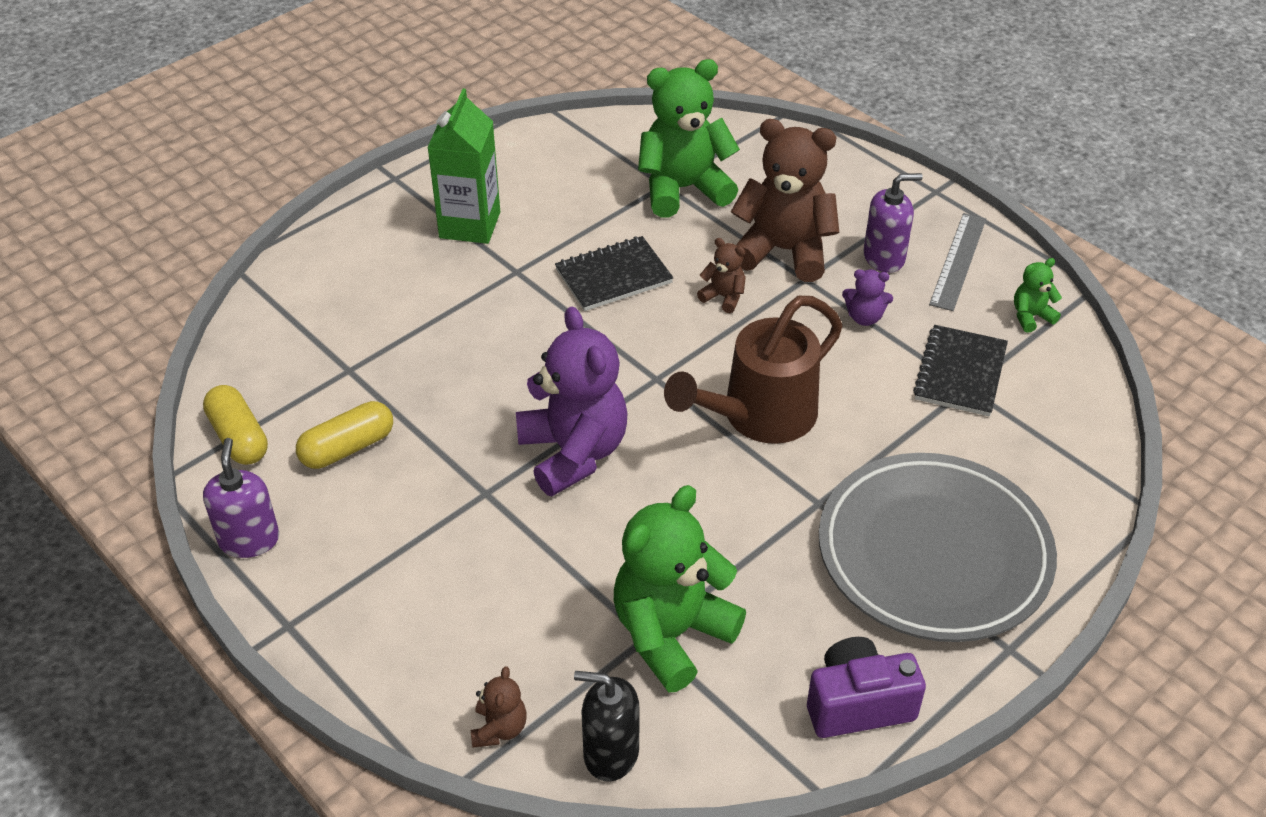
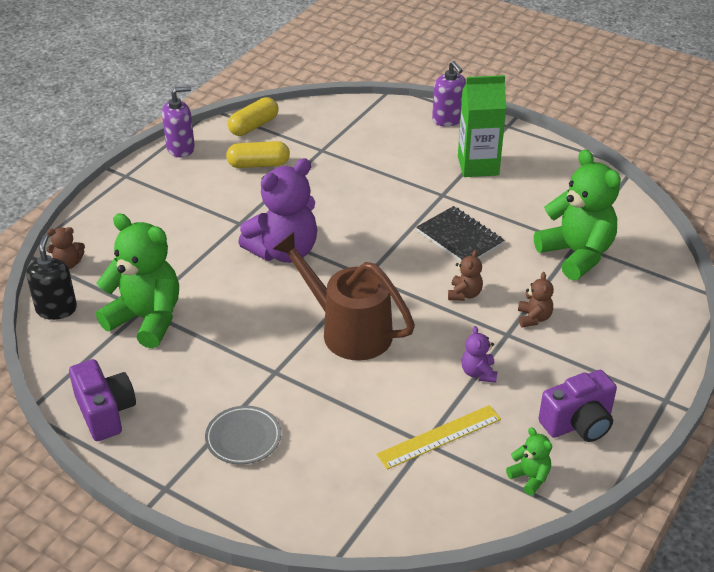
camera: 75 degrees right, 5 degrees down
(347, 448) = (258, 164): yellow capsule -> yellow capsule turned 45 degrees counterclockwise
(784, 251) = (533, 318): brown teddy bear -> brown teddy bear, size x0.45
(884, 257) = (557, 376): purple soap dispenser -> purple soap dispenser (448, 119)
(933, 554) = (243, 438): grey plate -> grey plate, size x0.43
(958, 261) = (578, 423): grey ruler -> purple camera
(960, 373) = (439, 436): black notebook -> yellow ruler

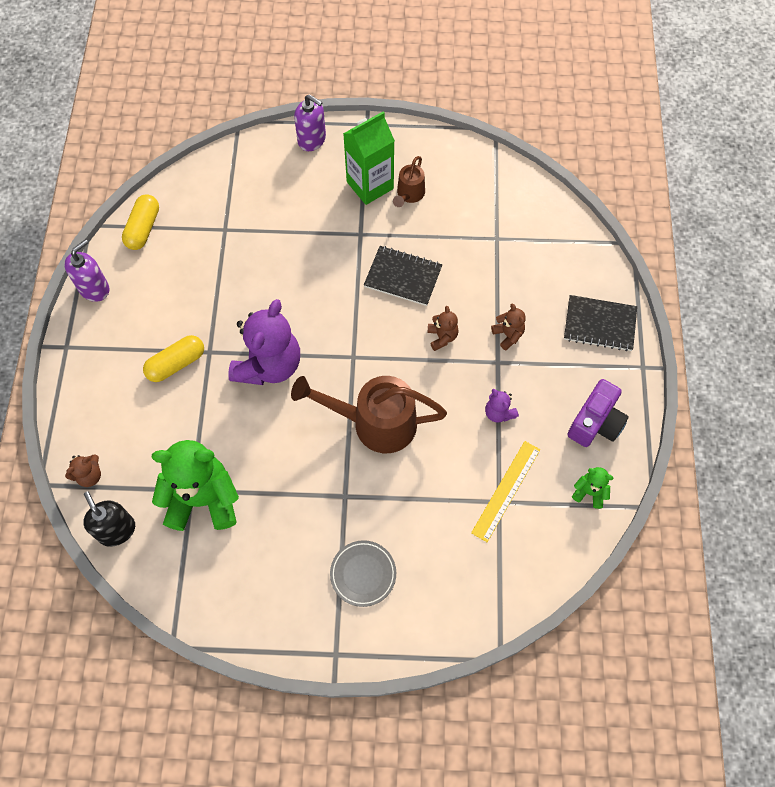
camera: 30 degrees left, 25 degrees up
(105, 412) = (237, 611): purple camera -> none
(258, 164) = (179, 274): yellow capsule -> yellow capsule (176, 364)
(511, 184) = (409, 195): none -> brown watering can
(576, 254) = (503, 250): green teddy bear -> none
(640, 347) = (599, 324): none -> black notebook

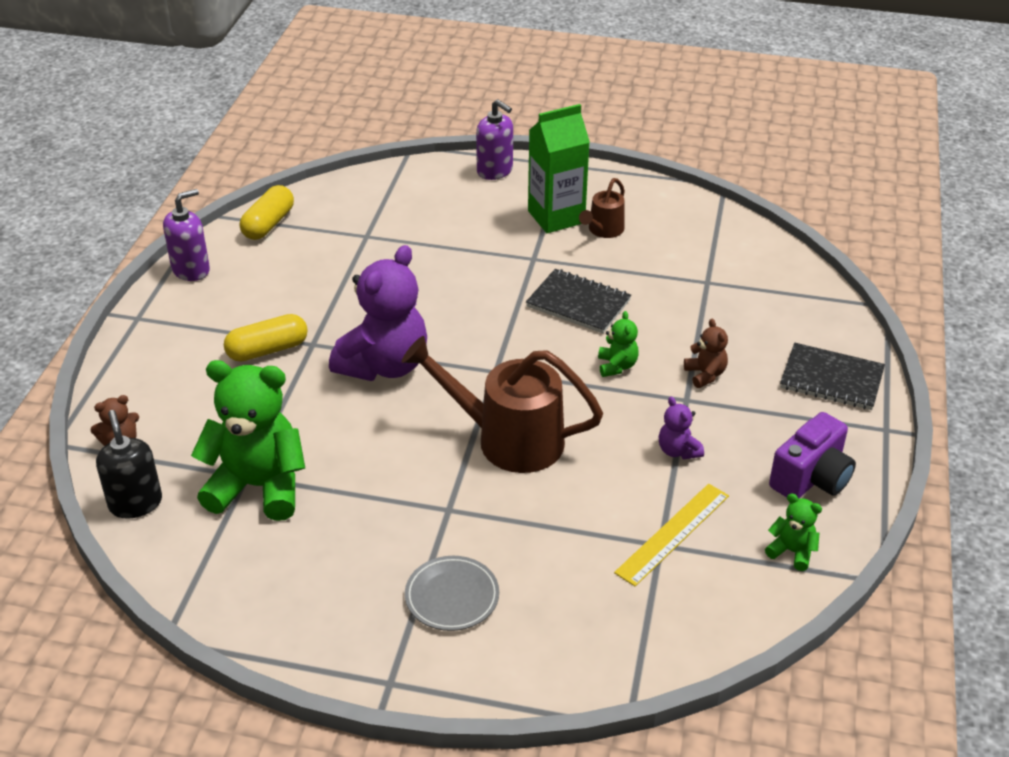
camera: 10 degrees right, 25 degrees down
(442, 337) = (617, 366): brown teddy bear -> green teddy bear

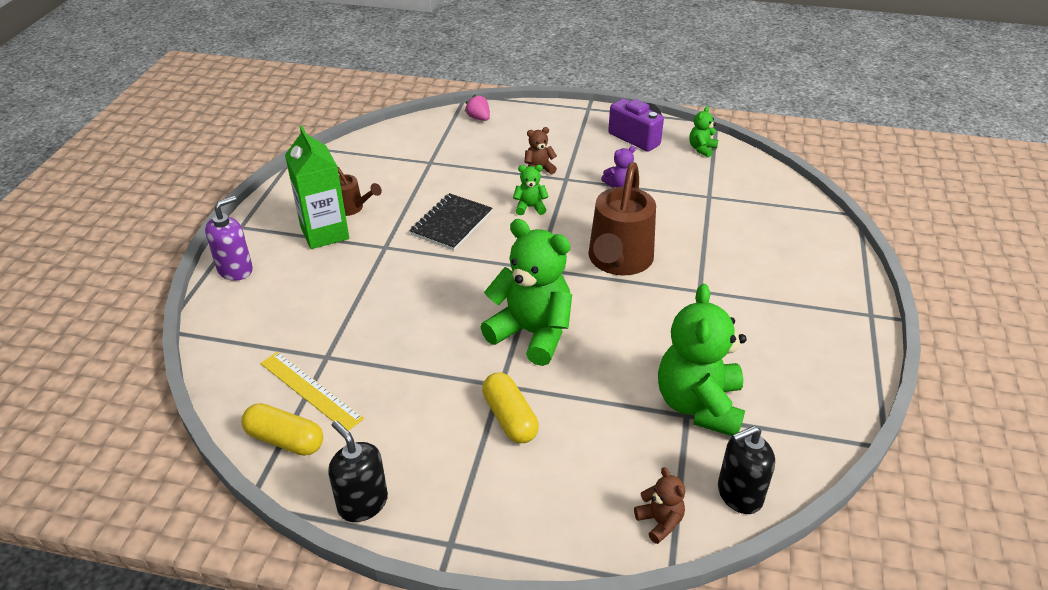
camera: 90 degrees left, 0 degrees up
(191, 270) = (362, 503): purple soap dispenser -> black soap dispenser
(384, 365) = (532, 333): purple teddy bear -> green teddy bear
(452, 597) = (784, 287): grey plate -> none
(672, 533) = (698, 191): yellow ruler -> yellow ruler (310, 390)
(826, 319) = (479, 118): none -> pink strawberry
(831, 379) = (542, 122): black notebook -> none

